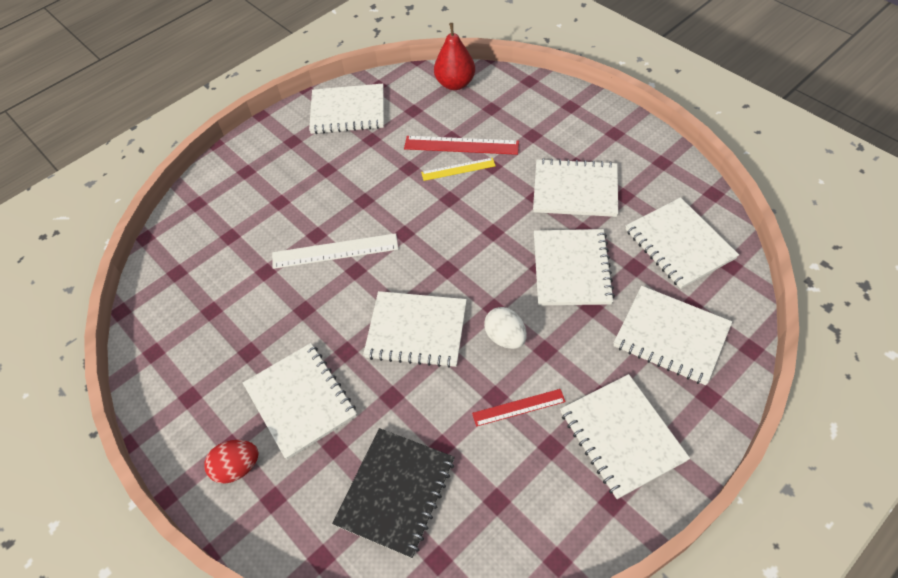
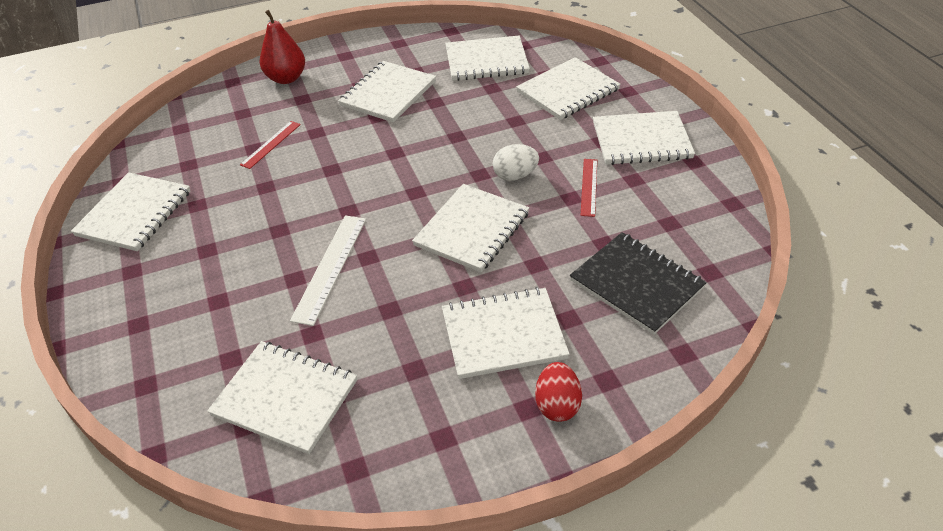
camera: 70 degrees left, 10 degrees down
(455, 84) = (183, 127): red pear -> red pear (286, 78)
(458, 169) = (300, 154): yellow ruler -> none
(461, 145) = (271, 144): red ruler -> red ruler, size x0.63
(571, 269) = (470, 120): white notebook -> white notebook (285, 398)

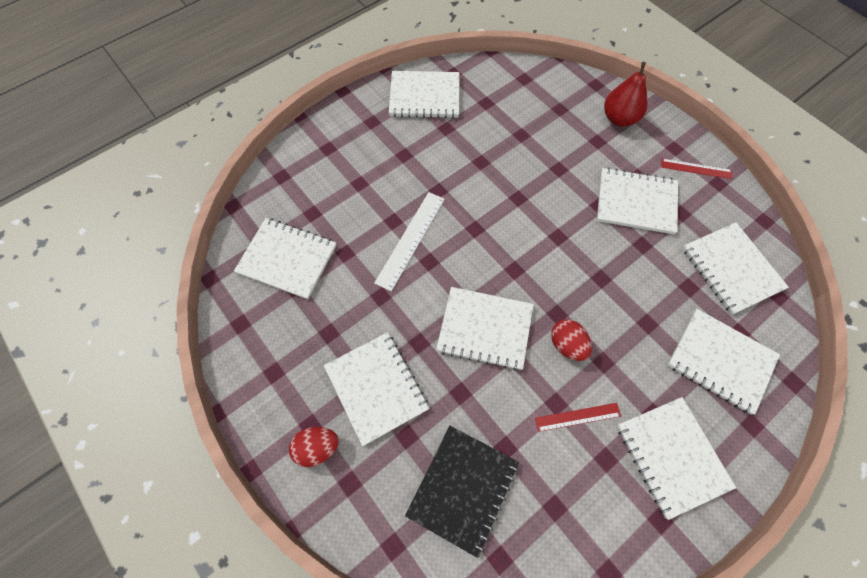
camera: 70 degrees right, 20 degrees up
(271, 144) = (530, 144): red ruler -> red ruler (696, 169)
(285, 398) = (287, 259): white notebook -> white notebook turned 75 degrees counterclockwise
(330, 267) = (410, 239): white ruler -> white ruler turned 60 degrees counterclockwise
(515, 176) = (567, 345): white egg -> red egg

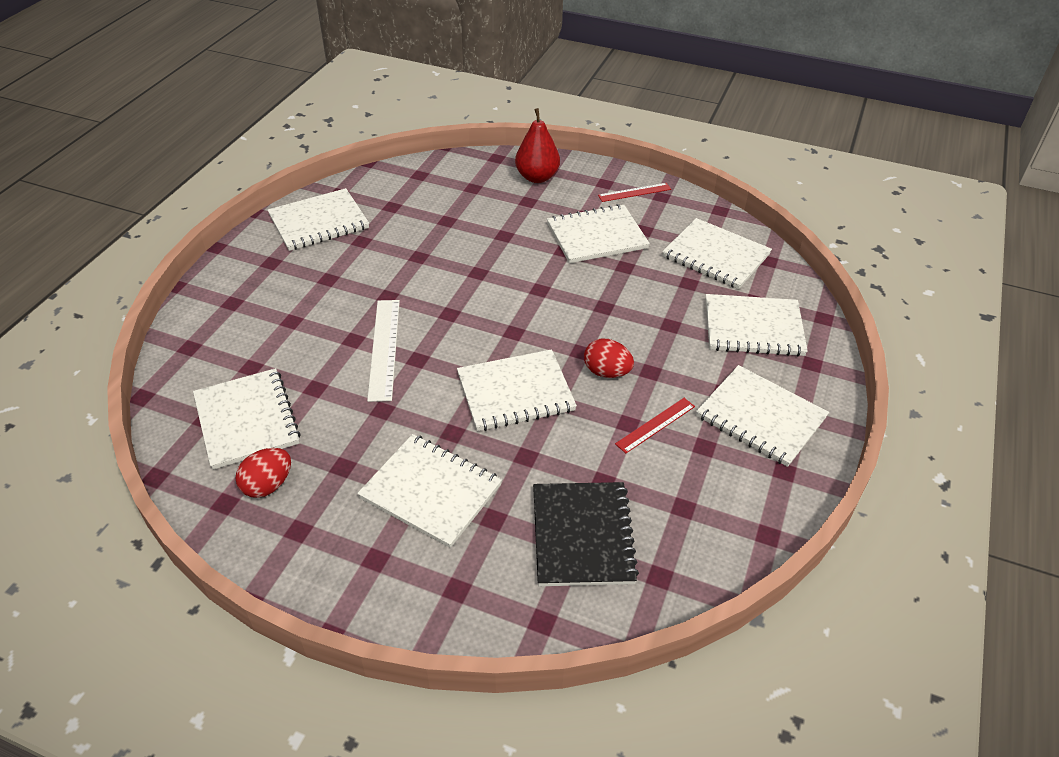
camera: 30 degrees left, 20 degrees down
(287, 259) = (246, 420): white notebook -> white notebook turned 75 degrees clockwise
(317, 448) = (397, 575): red egg -> red egg (268, 485)

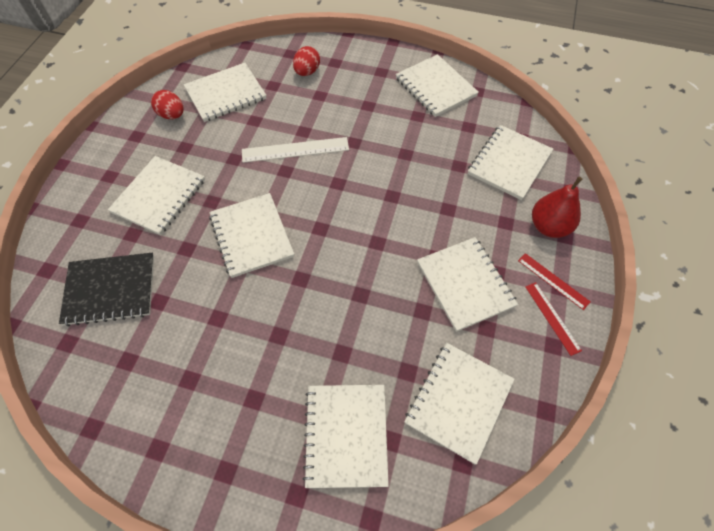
camera: 85 degrees right, 15 degrees up
(607, 372) = (276, 300): red egg -> red egg (307, 72)
(655, 425) = (215, 339): red ruler -> red ruler (553, 280)
(760, 417) = (222, 432): white notebook -> white notebook (509, 163)

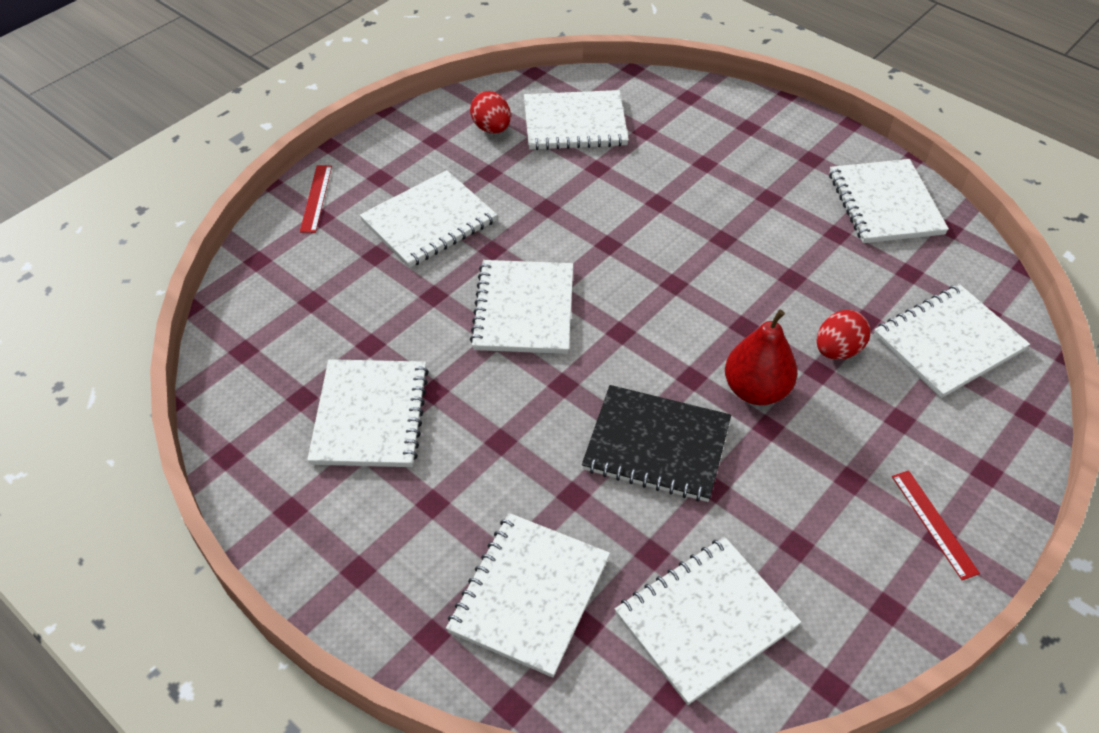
camera: 25 degrees right, 10 degrees down
(110, 290) = (320, 310): black notebook -> black notebook (656, 445)
(295, 150) = (635, 222): white ruler -> none
(307, 72) = (701, 128): red egg -> red egg (837, 350)
(465, 284) = (793, 477): white notebook -> white notebook (370, 415)
(549, 227) = (967, 449): red pear -> red pear (756, 390)
(552, 317) = (905, 571): red ruler -> red ruler (316, 198)

